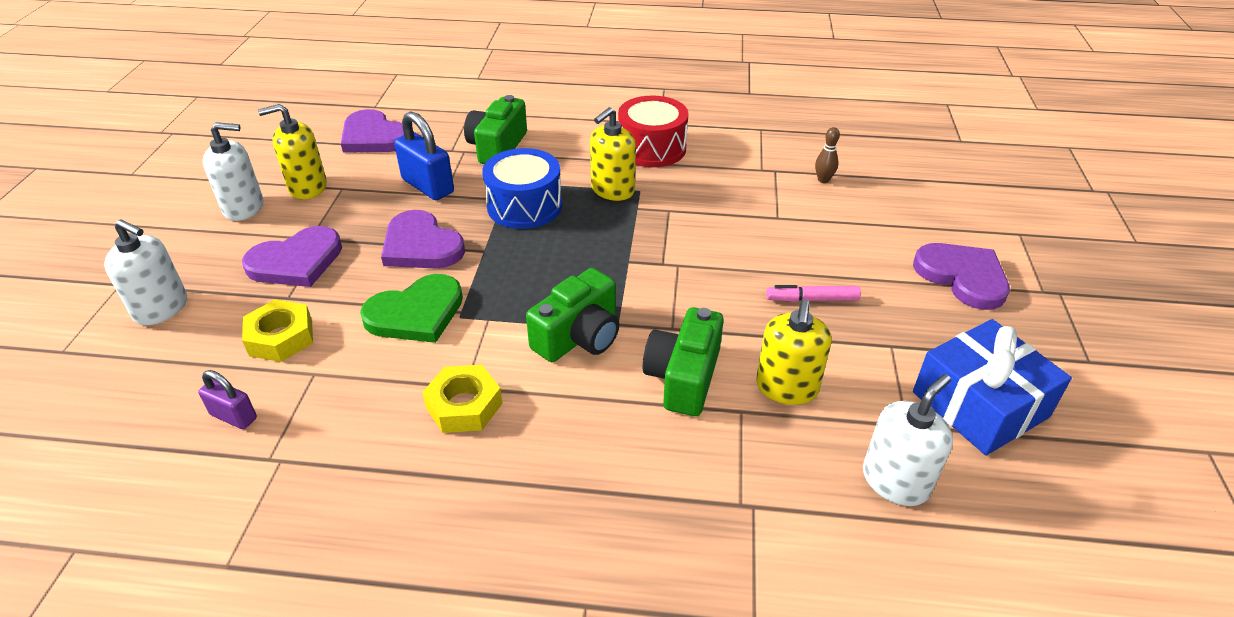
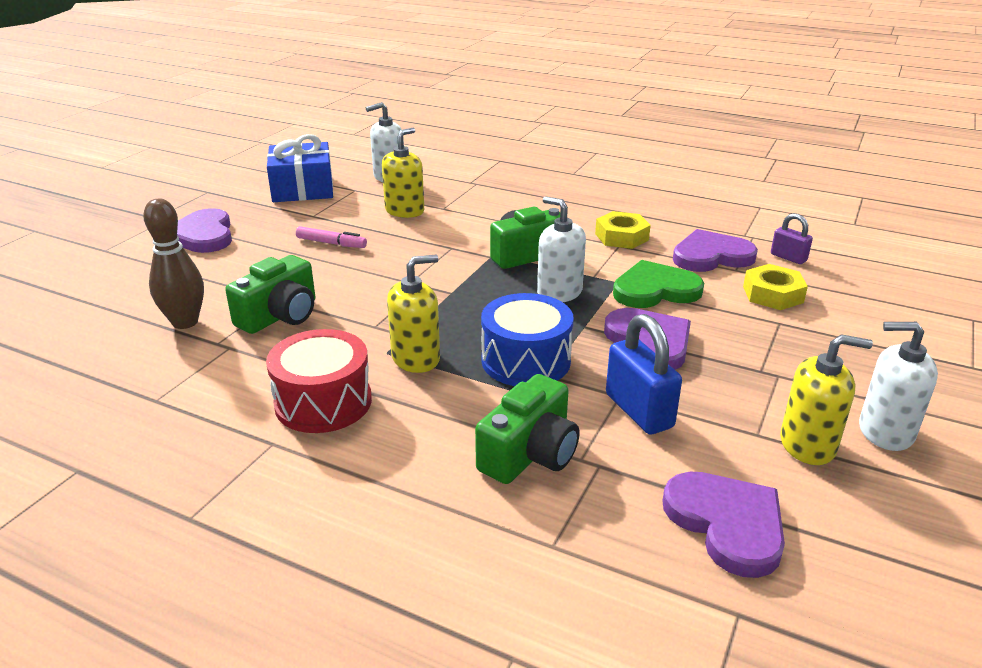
camera: 160 degrees left, 10 degrees down
(161, 308) = (904, 335): white soap dispenser -> white soap dispenser (559, 292)
(296, 261) = (784, 352): purple heart -> purple heart (711, 256)
(683, 377) = (466, 225): green camera -> green camera (280, 315)
(823, 180) = (185, 322): brown bowling pin -> brown bowling pin, size x1.94

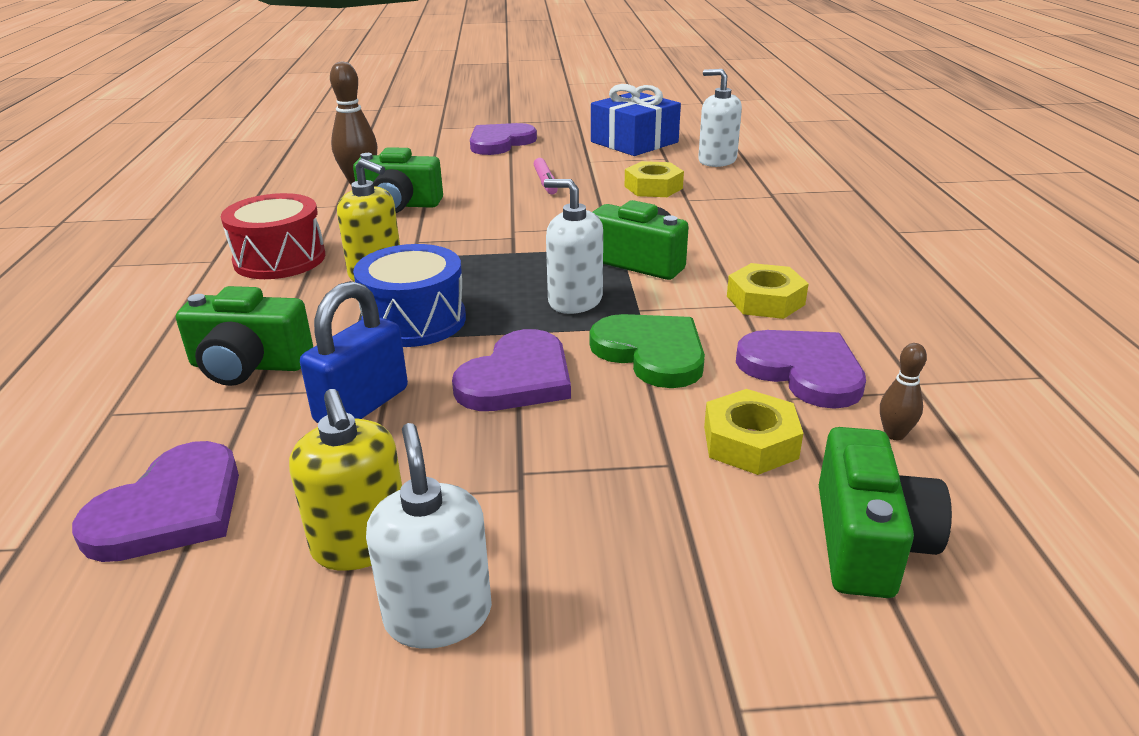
camera: 60 degrees right, 0 degrees up
(405, 211) = (653, 187): yellow soap dispenser -> yellow nut
(559, 292) = (575, 300): white soap dispenser -> white soap dispenser turned 75 degrees counterclockwise
(788, 257) = (894, 434): purple padlock -> brown bowling pin
(871, 296) = (868, 541): none -> green camera

